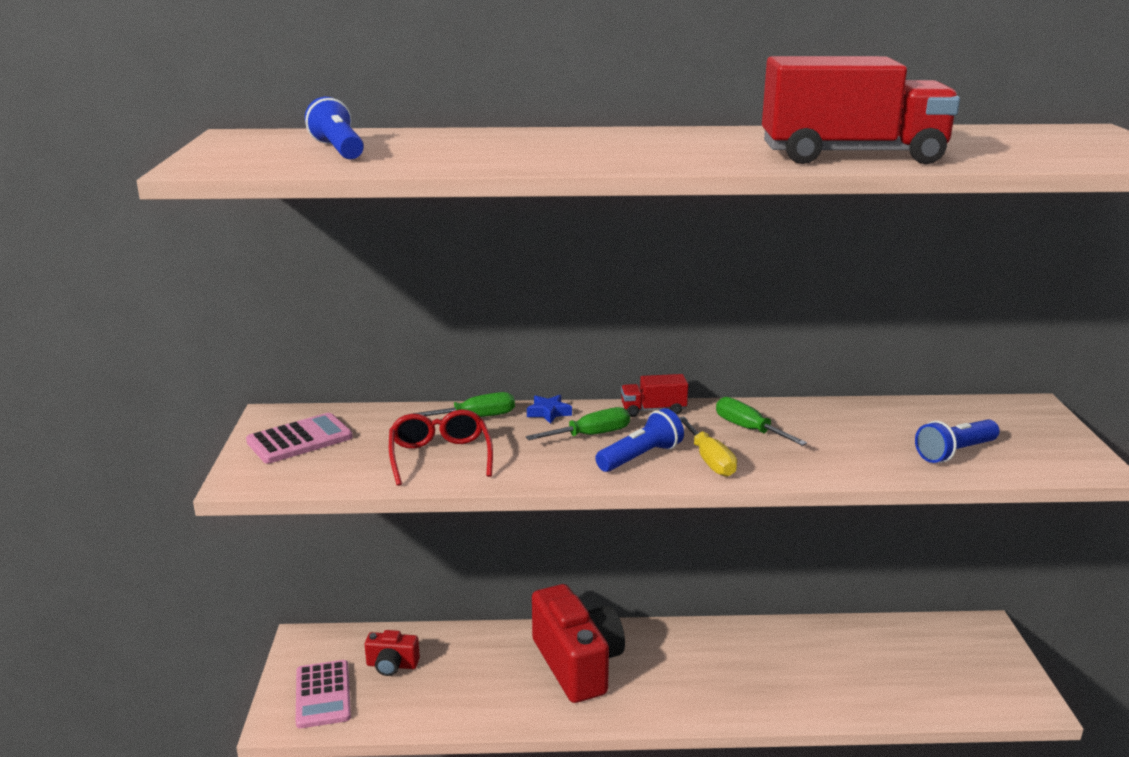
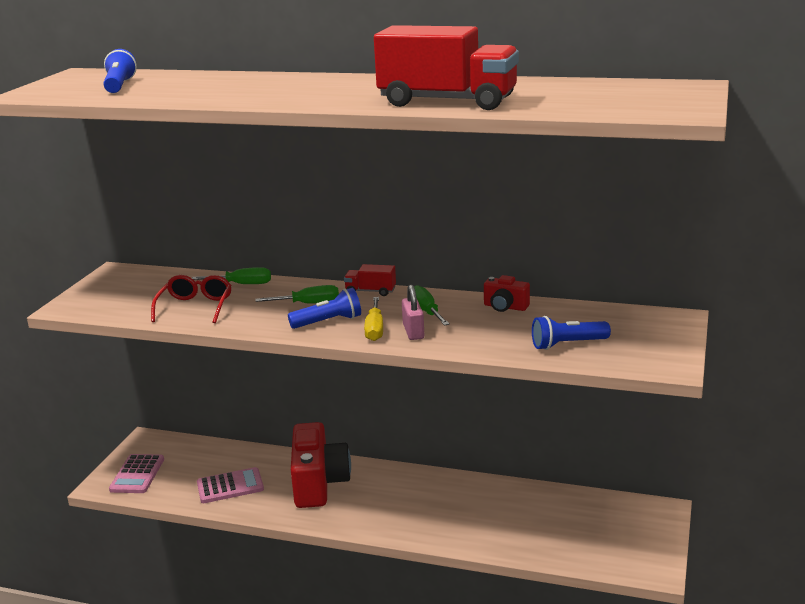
camera: 20 degrees right, 0 degrees up
(300, 440) = (118, 287): pink calculator -> pink calculator (230, 486)
(392, 665) = (192, 464): red camera -> red camera (505, 307)
(549, 413) = (295, 286): blue star -> none
(760, 458) = (413, 332): none -> pink padlock

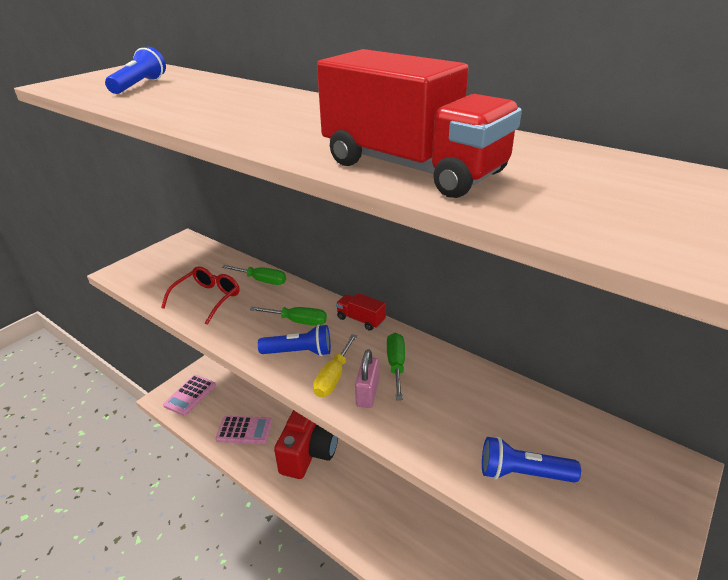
camera: 20 degrees right, 10 degrees up
(505, 307) = (478, 382): red camera -> none

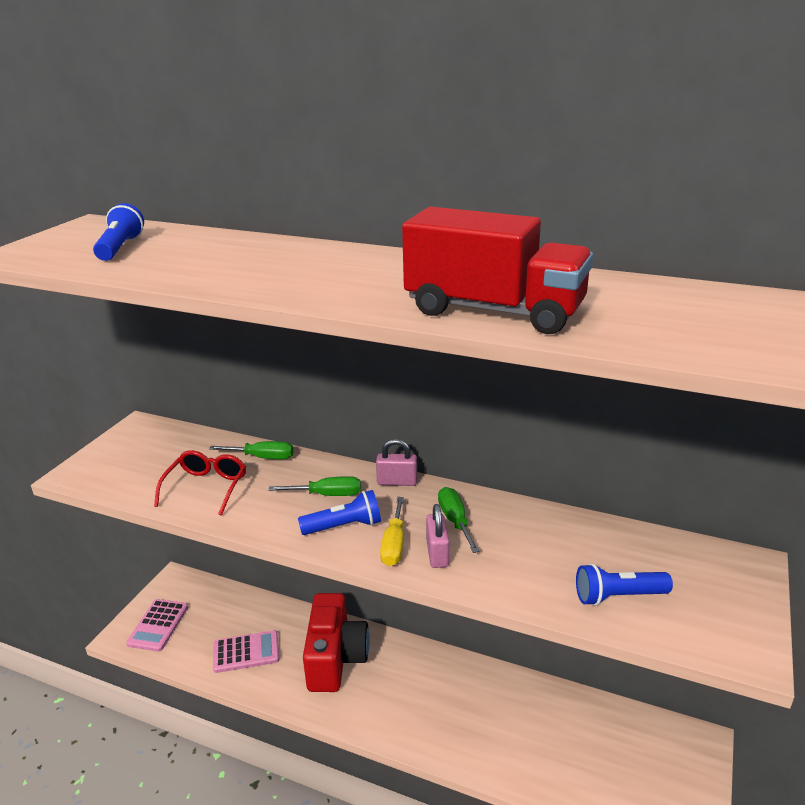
camera: 15 degrees left, 5 degrees down
(360, 320) = (397, 482): red truck -> pink padlock

